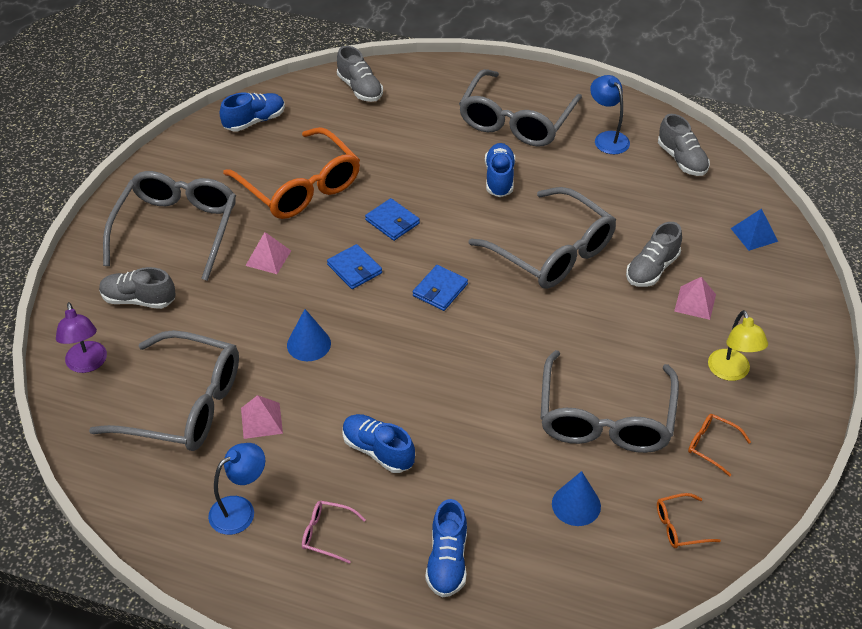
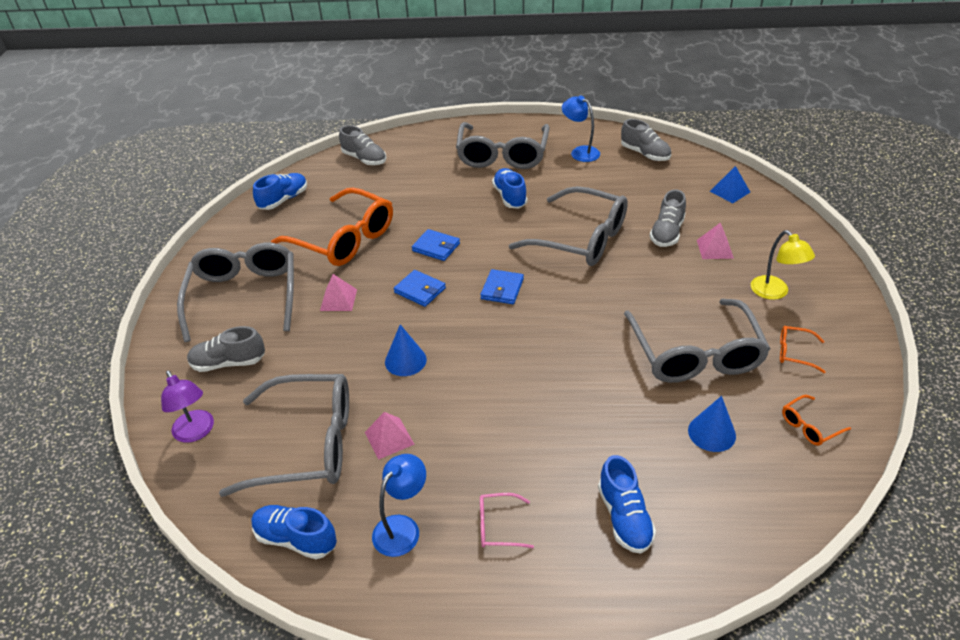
camera: 15 degrees left, 5 degrees down
(378, 451) = (511, 435): blue shoe -> blue shoe (296, 539)

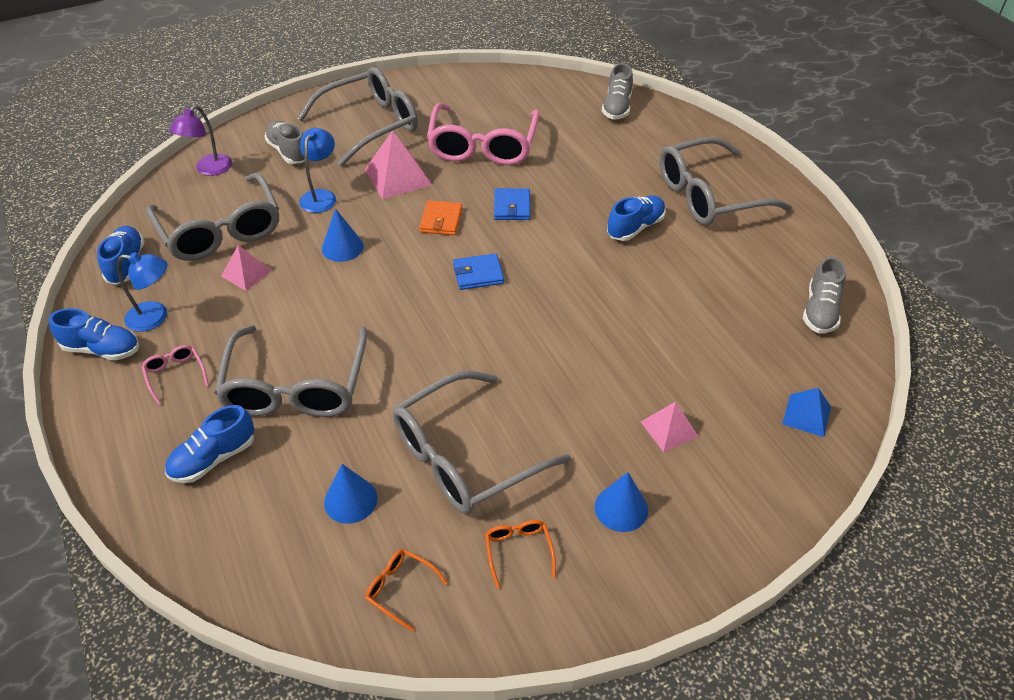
camera: 60 degrees right, 5 degrees up
(283, 200) = (513, 88): blue shoe -> blue shoe (102, 349)
(338, 300) = (397, 177): pink pyramid -> pink pyramid, size x1.63
(344, 239) = (483, 146): orange glasses -> pink glasses
(420, 290) = (441, 220): blue wallet -> orange wallet
(580, 152) = (772, 253): blue lamp -> blue lamp (321, 196)
(581, 239) = (602, 306): grey glasses -> grey glasses (296, 386)
(667, 233) = (668, 376): grey shoe -> none
(774, 292) = (621, 508): yellow lamp -> blue cone

